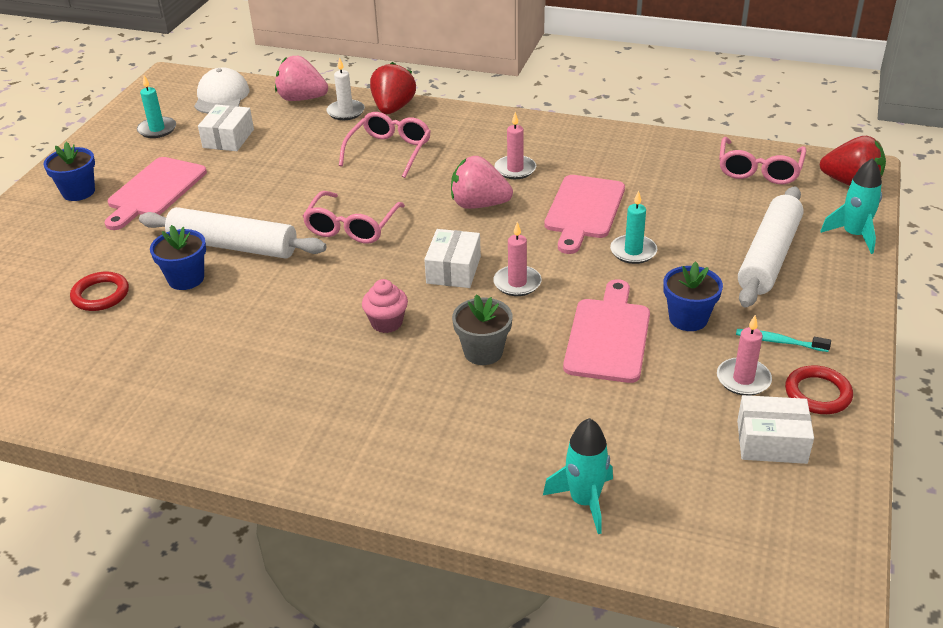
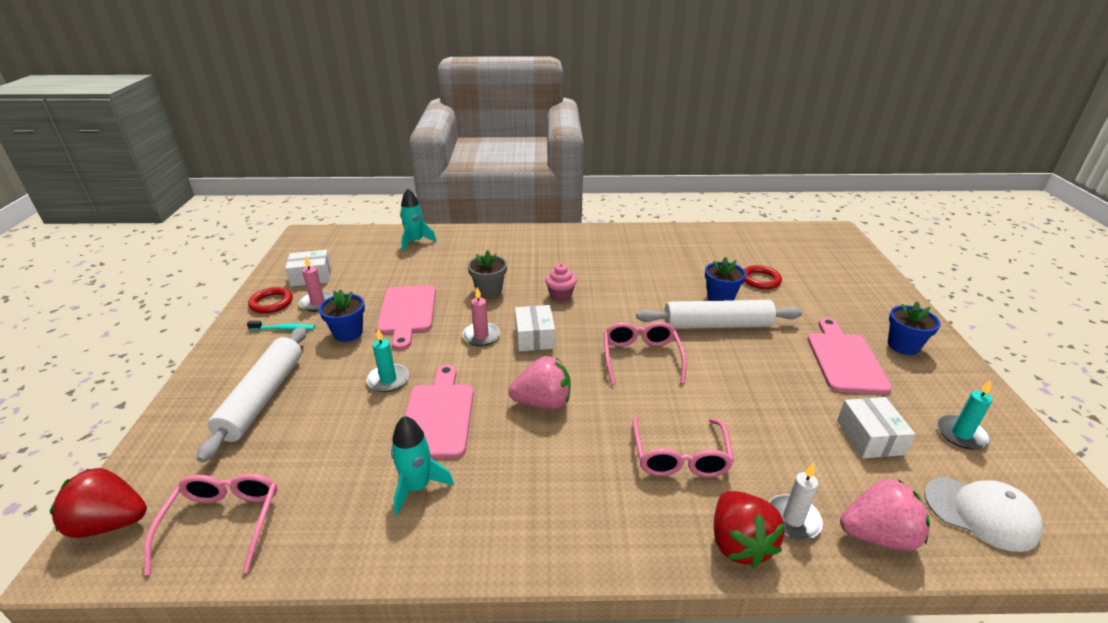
camera: 160 degrees right, 5 degrees down
(221, 97) = (980, 513): white cap -> white cap turned 45 degrees counterclockwise
(515, 169) = (524, 458): pink candle -> none
(853, 235) = (162, 439): turquoise rocket -> turquoise rocket (418, 487)

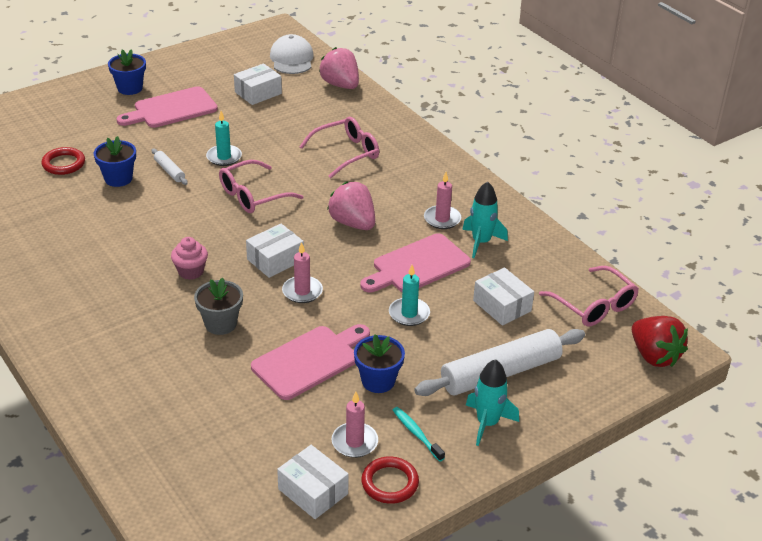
camera: 125 degrees left, 5 degrees up
(223, 522) = (594, 306): pink glasses -> pink glasses turned 90 degrees counterclockwise
(320, 445) = (502, 306): none -> white box
(415, 242) = (153, 450): turquoise rocket -> turquoise rocket (487, 423)
(487, 475) = (442, 219): none -> pink candle
(717, 325) = (169, 171): white rolling pin -> white rolling pin, size x0.45
(739, 543) = (391, 121): red strawberry -> none
(793, 519) = (356, 109): white candle -> none
(961, 434) = (224, 65): turquoise candle -> turquoise candle (224, 157)

